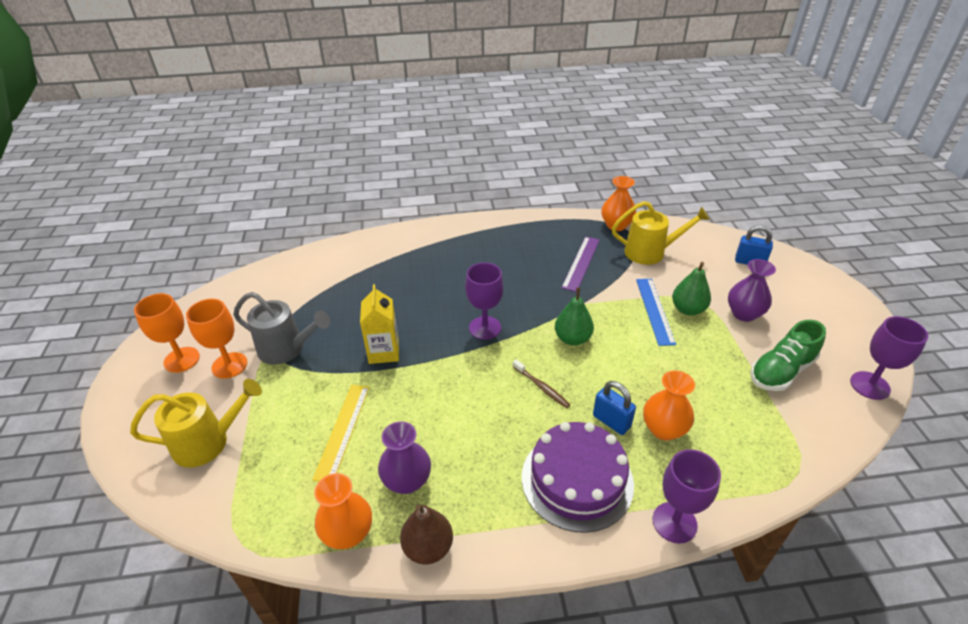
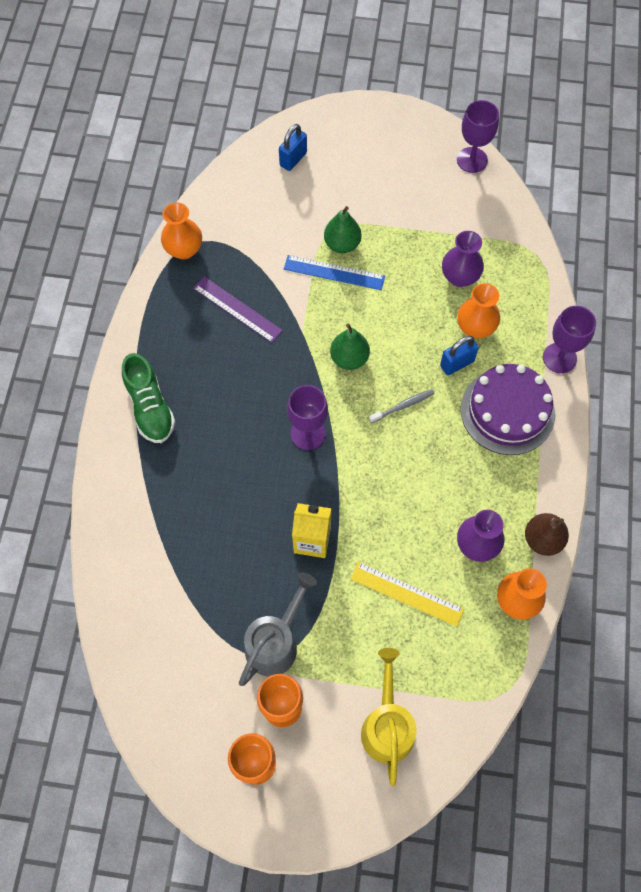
camera: 75 degrees left, 25 degrees up
(541, 387) = (403, 406): brown toothbrush -> grey toothbrush
(650, 252) = (245, 237): yellow watering can -> none
(743, 314) = (363, 202): purple vase -> purple vase (459, 277)
(781, 371) = (439, 212): green shoe -> green shoe (150, 407)

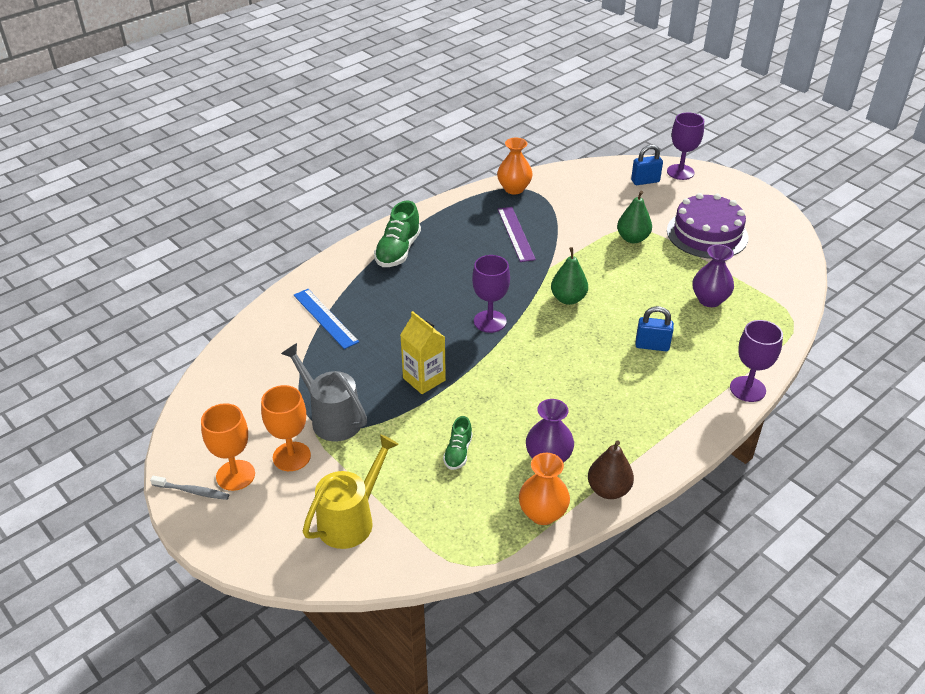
camera: 40 degrees right, 25 degrees down
(276, 642) = (331, 418): grey watering can -> grey watering can turned 120 degrees counterclockwise
(334, 273) = (609, 250): blue ruler -> blue ruler (325, 318)
(403, 406) = (580, 346): grey toothbrush -> grey toothbrush (192, 491)
(406, 594) = (458, 452): yellow ruler -> green shoe
(472, 160) = (792, 243): purple goblet -> purple goblet (680, 172)
(475, 328) = (691, 334): orange vase -> none
(507, 411) = (665, 395): purple cake -> purple cake (707, 234)

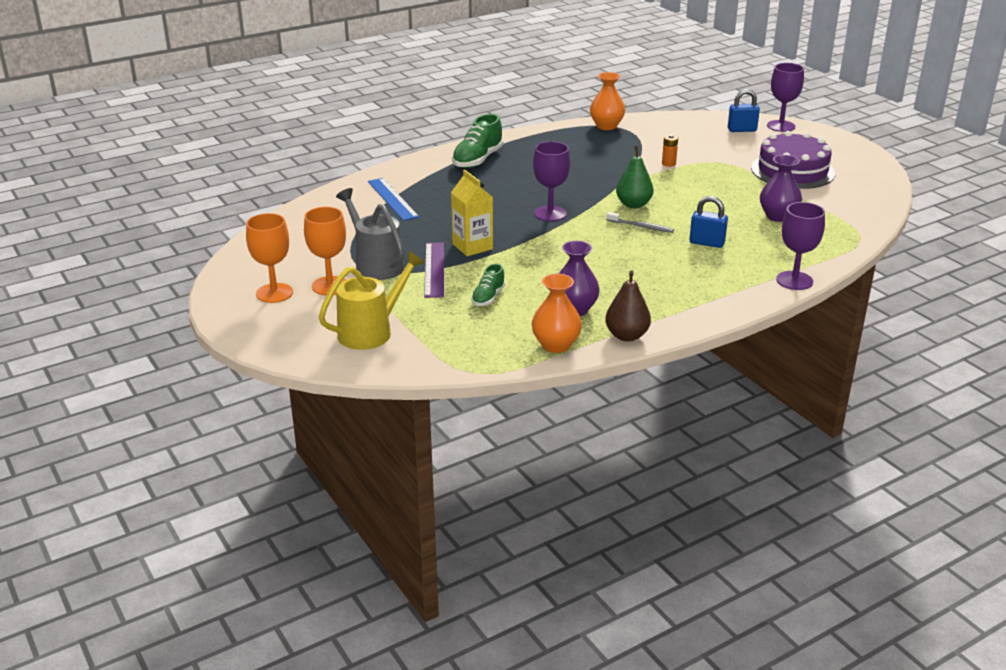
camera: 10 degrees right, 10 degrees down
(192, 491) = (232, 300): grey toothbrush -> grey toothbrush (641, 227)
(516, 234) = (597, 157): purple ruler -> purple ruler (434, 269)
(587, 236) = (668, 163): none -> orange battery
(632, 238) = (714, 168): green pear -> none

